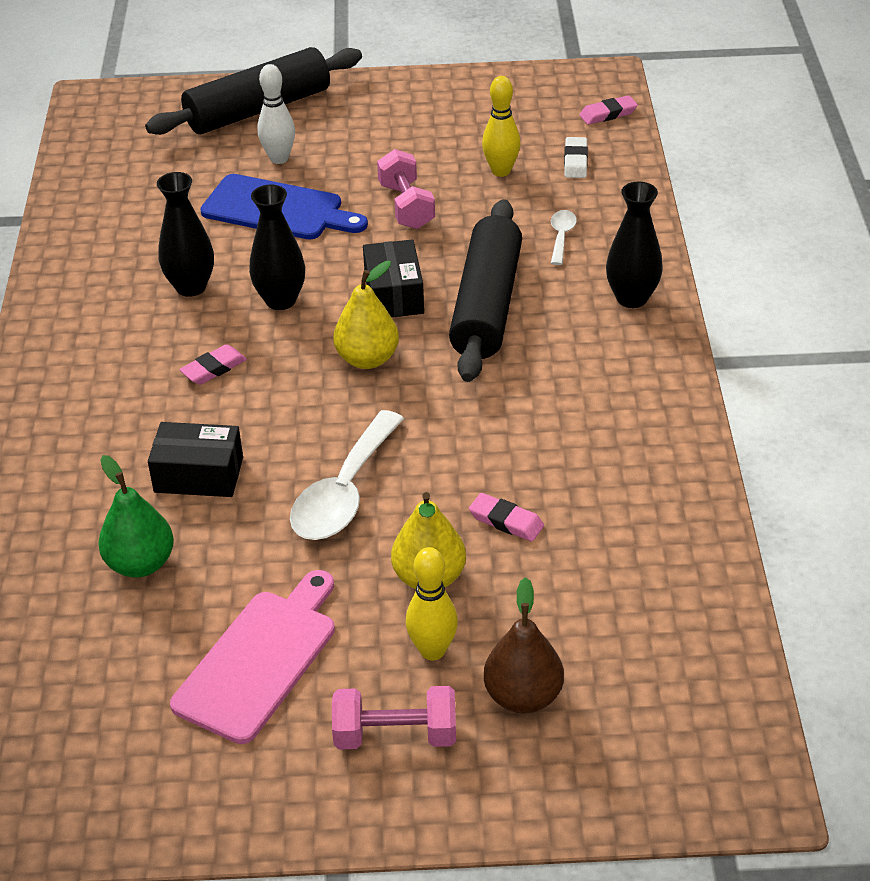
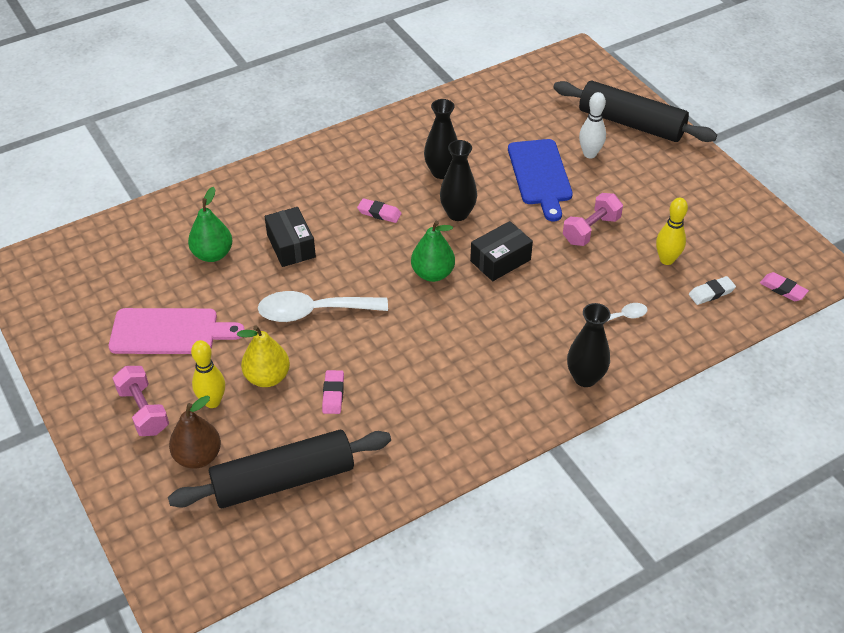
camera: 60 degrees right, 5 degrees up
(367, 359) = (432, 273): yellow pear -> green pear
(486, 305) = (522, 307): black rolling pin -> black rolling pin (283, 480)

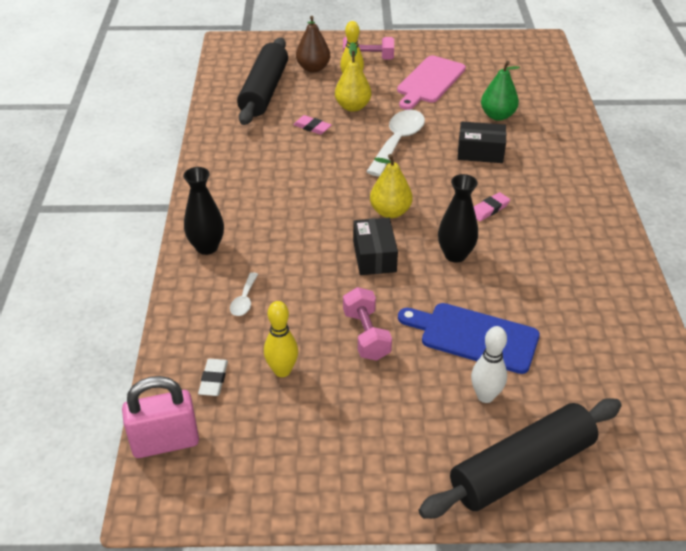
camera: 120 degrees right, 5 degrees down
(432, 273) = (390, 212): green pear -> yellow pear
(441, 172) = (524, 268): black vase -> none
(783, 289) = (165, 442): pink eraser -> pink padlock

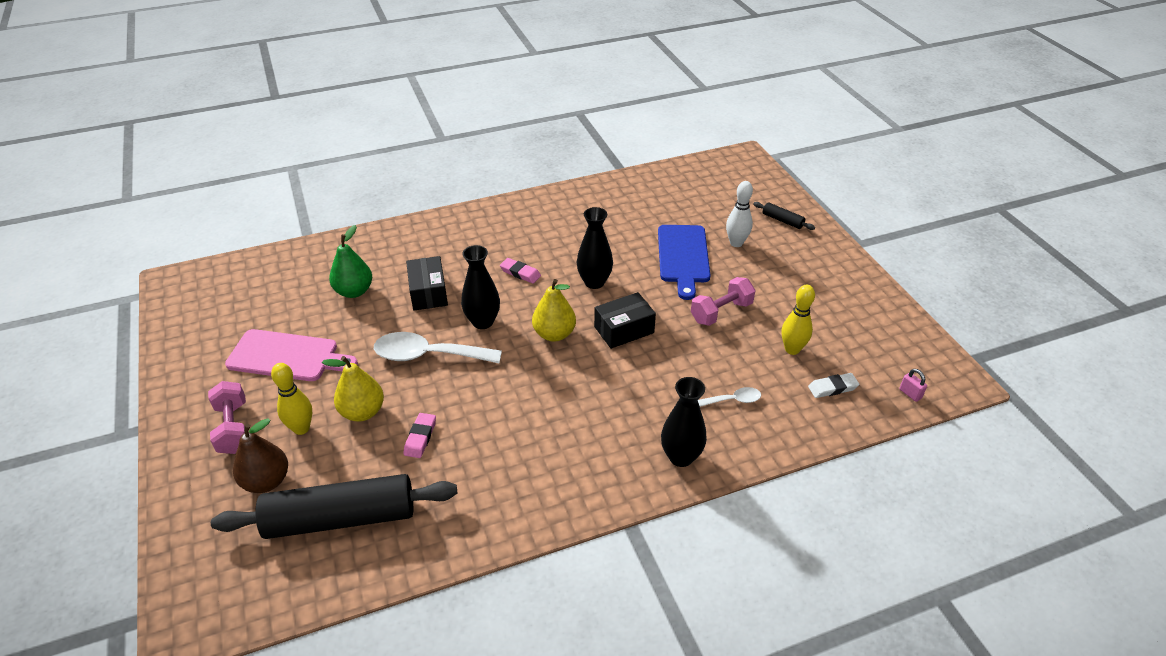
camera: 110 degrees left, 0 degrees up
(165, 442) = (910, 394): pink padlock -> pink padlock, size x0.40
(426, 175) = (483, 322): none -> black vase
(522, 468) = (782, 220): black rolling pin -> black rolling pin, size x0.41

